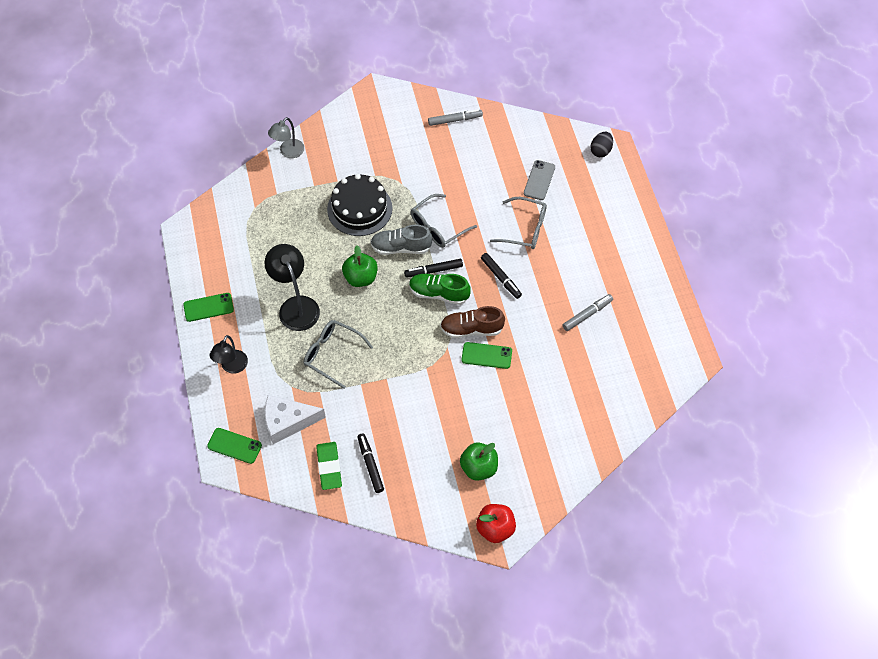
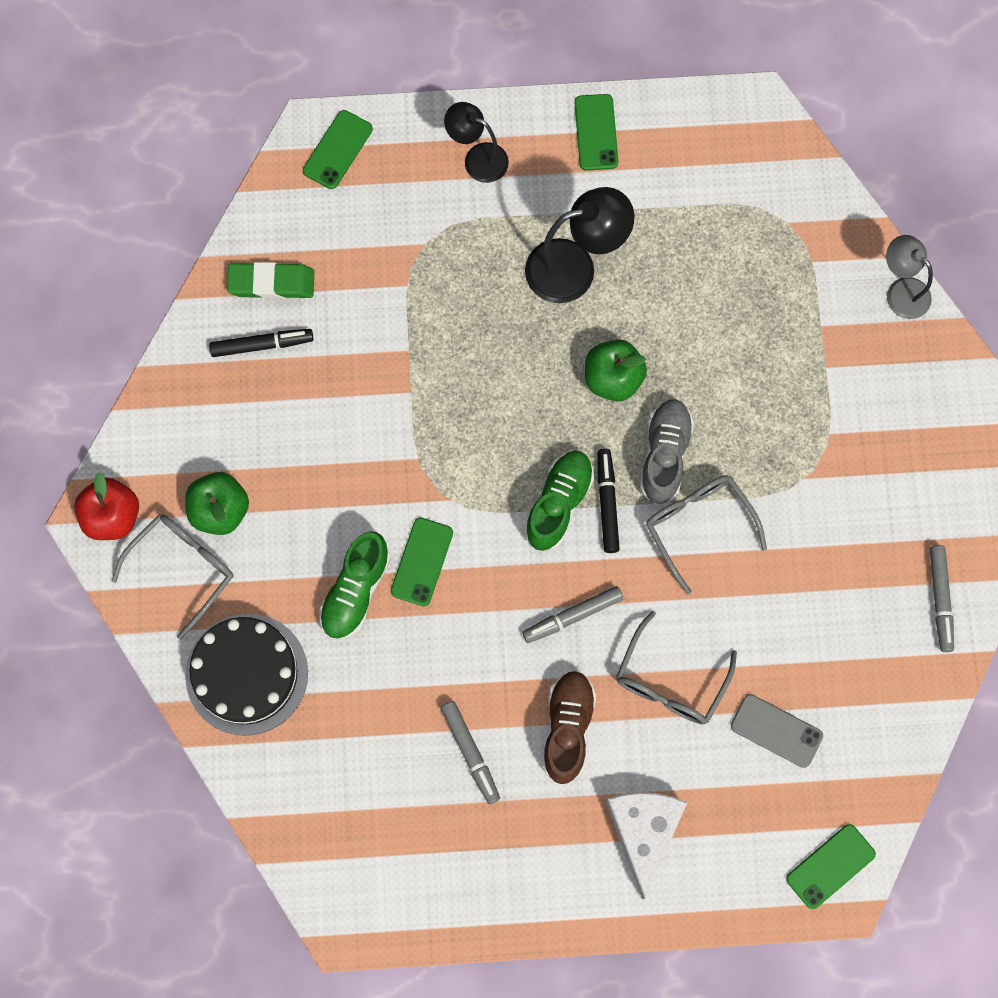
camera: 100 degrees right, 15 degrees up
(287, 422) = (363, 231): white cheese -> white cheese (644, 831)
(332, 354) = (472, 313): grey glasses -> grey glasses (183, 568)
(359, 208) = (759, 397): black cake -> black cake (246, 674)
(471, 329) = (478, 546): brown shoe -> brown shoe (567, 728)
(501, 278) = (572, 616): black marker -> grey marker
(511, 386) = (356, 591): none -> green shoe
(601, 151) = (830, 866): black egg -> green phone

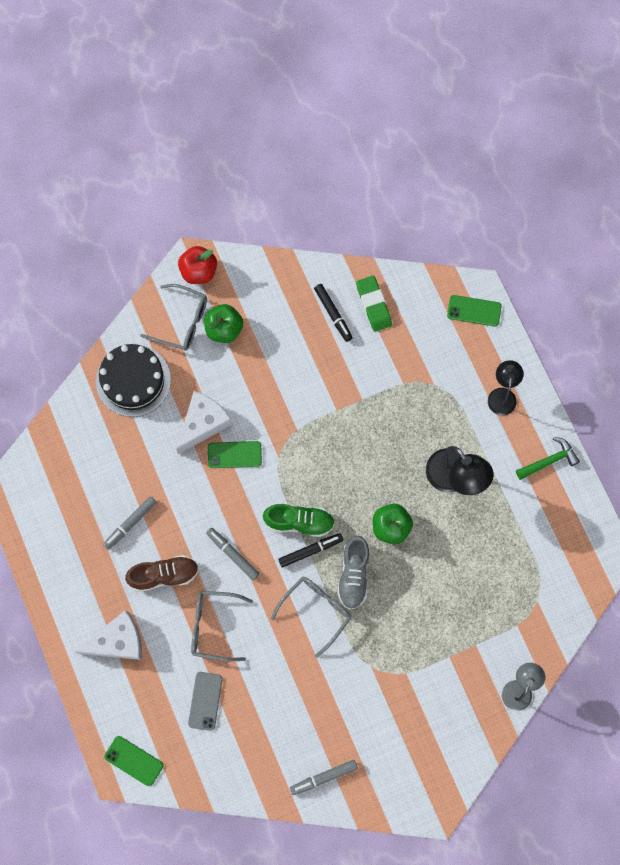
camera: 70 degrees right, 0 degrees up
(356, 591) = (203, 423): green shoe -> white cheese
(596, 132) = (549, 460): green phone -> green hammer
(664, 455) = (353, 575): grey shoe -> grey shoe turned 105 degrees clockwise

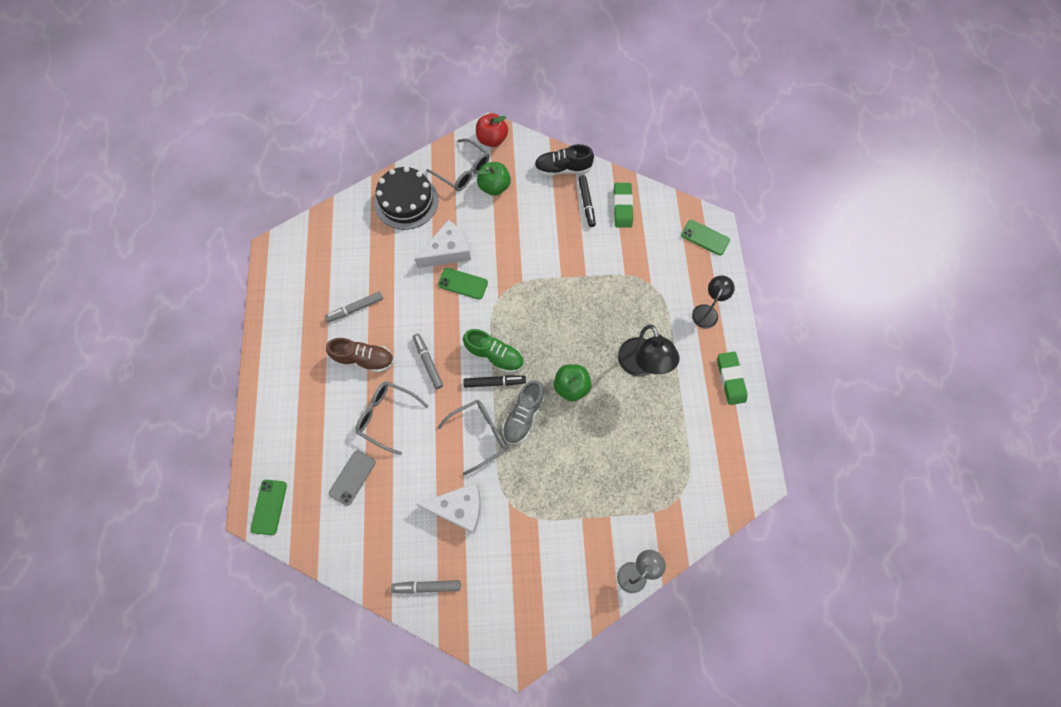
camera: 20 degrees right, 5 degrees down
(118, 641) = (302, 399): white cheese -> white cheese (459, 508)
(134, 761) = (269, 507): green phone -> green phone turned 45 degrees clockwise
(292, 281) = (563, 169): none -> black shoe
(549, 460) = (730, 379): green hammer -> green eraser

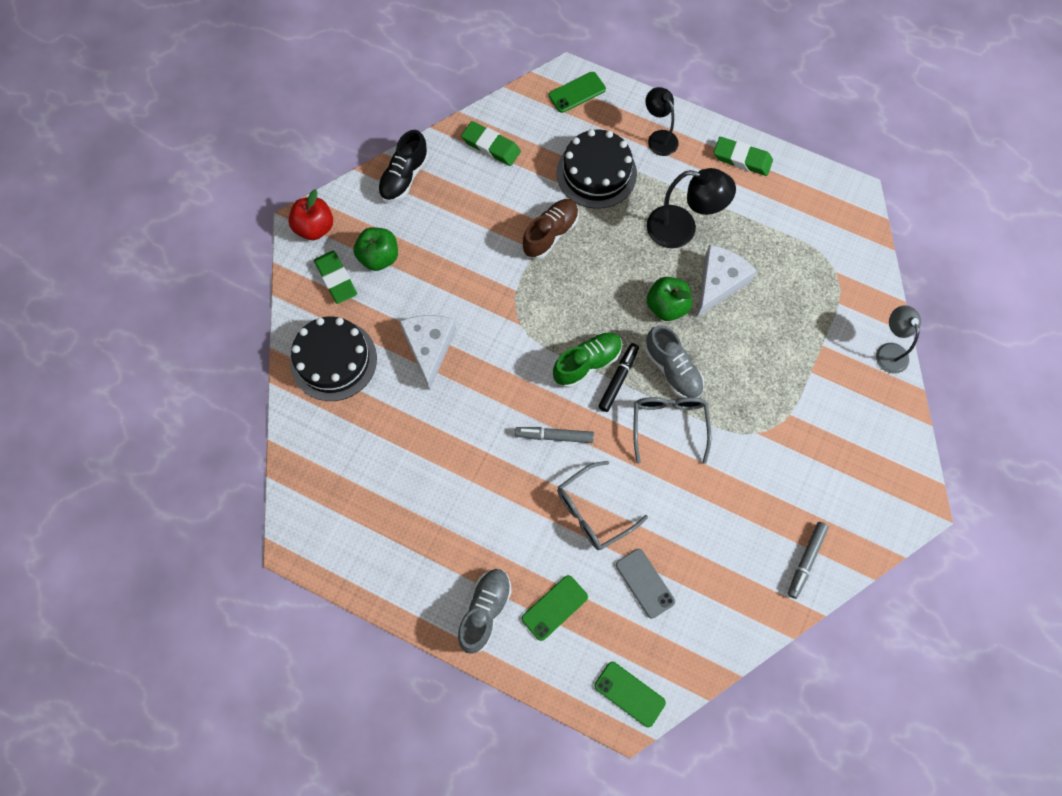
camera: 60 degrees left, 0 degrees up
(283, 383) = (485, 611): none -> grey shoe
(355, 309) = (438, 484): grey marker -> none
(364, 359) = (509, 504): brown shoe -> brown shoe (550, 234)
(459, 508) = (739, 486): white cheese -> white cheese (719, 283)
(463, 171) = (336, 279): grey glasses -> green eraser
(463, 283) = (480, 352): green phone -> green phone (554, 607)
(586, 203) = (463, 177): black marker -> none
(648, 284) = (596, 173): none -> black cake

